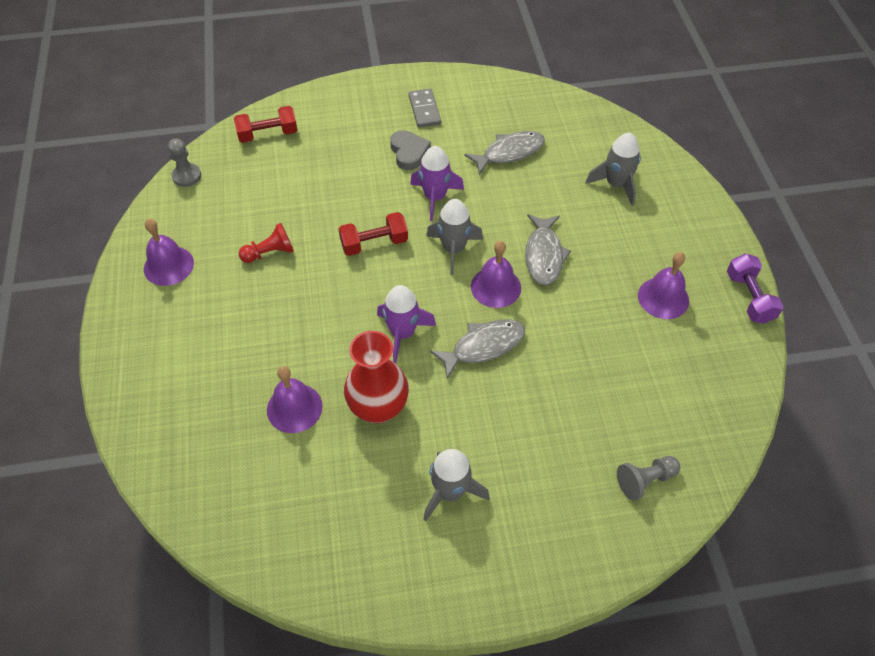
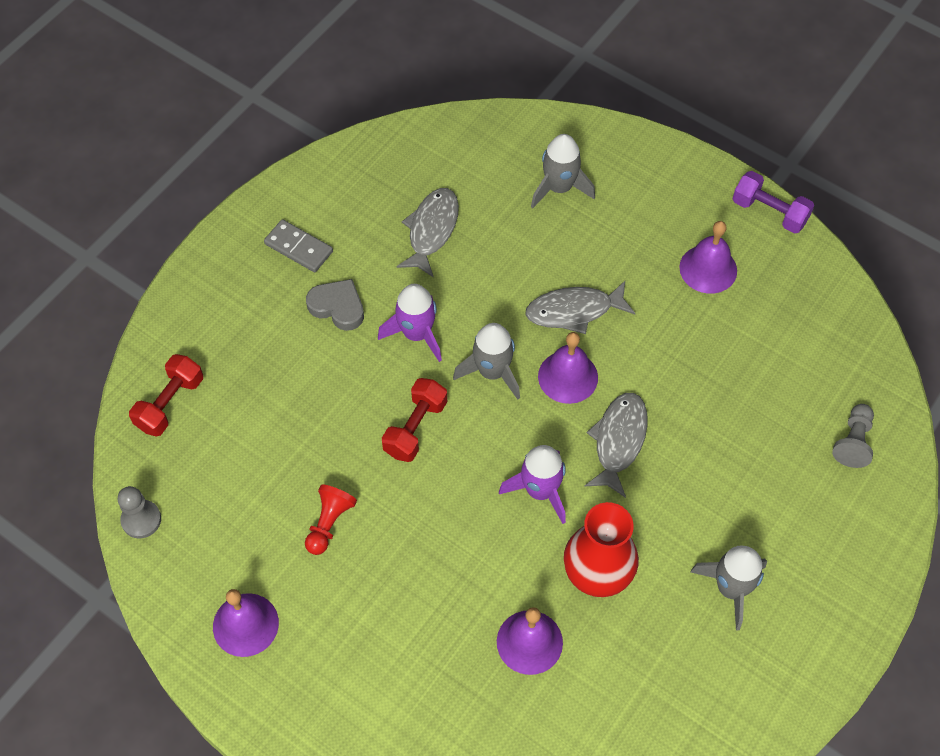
camera: 45 degrees left, 5 degrees up
(544, 255) = (574, 311): grey fish -> grey fish turned 120 degrees clockwise

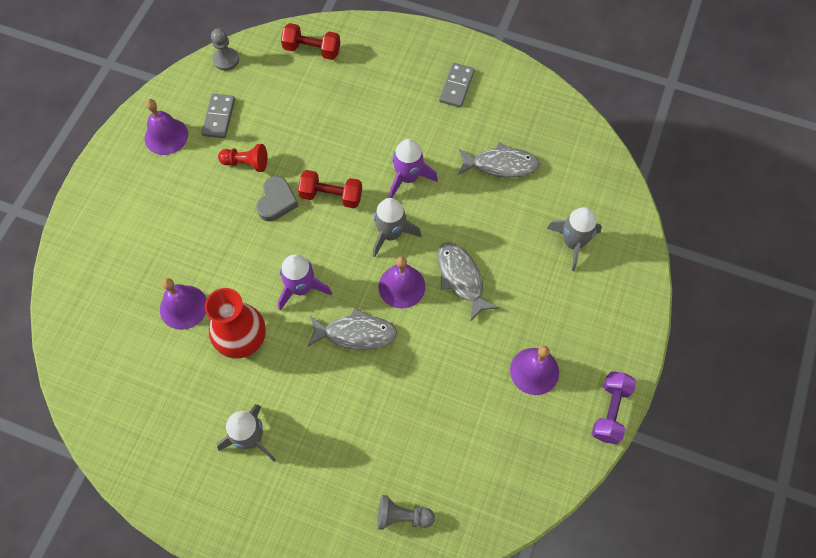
camera: 75 degrees right, 5 degrees up
(239, 546) = (219, 117): none -> grey domino
(337, 307) = (415, 123): grey heart -> grey heart (276, 201)

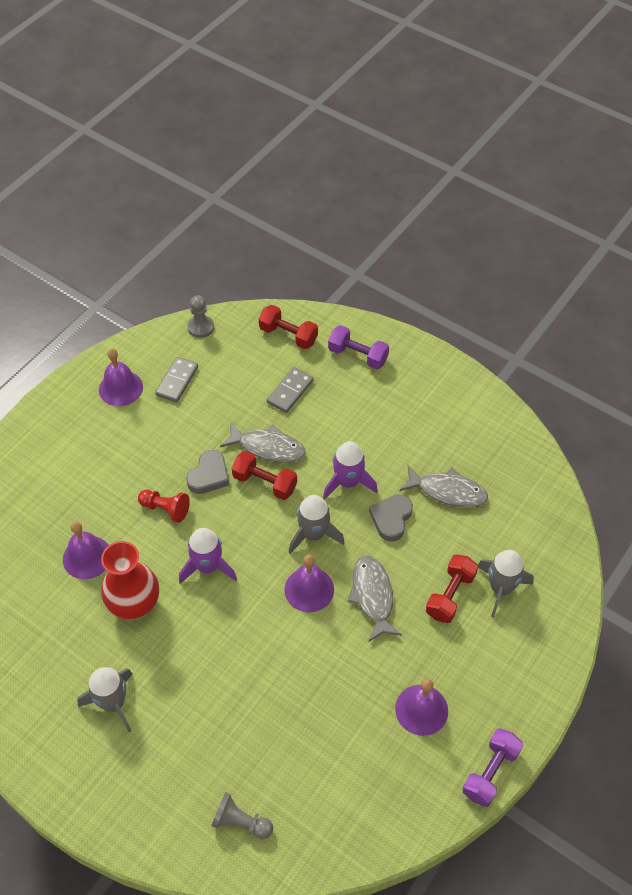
camera: 15 degrees right, 10 degrees down
(246, 163) = (190, 431): red pawn -> red pawn (165, 509)
(356, 333) = (248, 625): grey fish -> grey fish (268, 447)
(383, 55) = (358, 355): none -> purple dumbbell
(456, 86) = (424, 402): grey domino -> grey domino (290, 391)
(457, 202) = (391, 519): none -> grey heart
(530, 260) = (450, 595): none -> red dumbbell

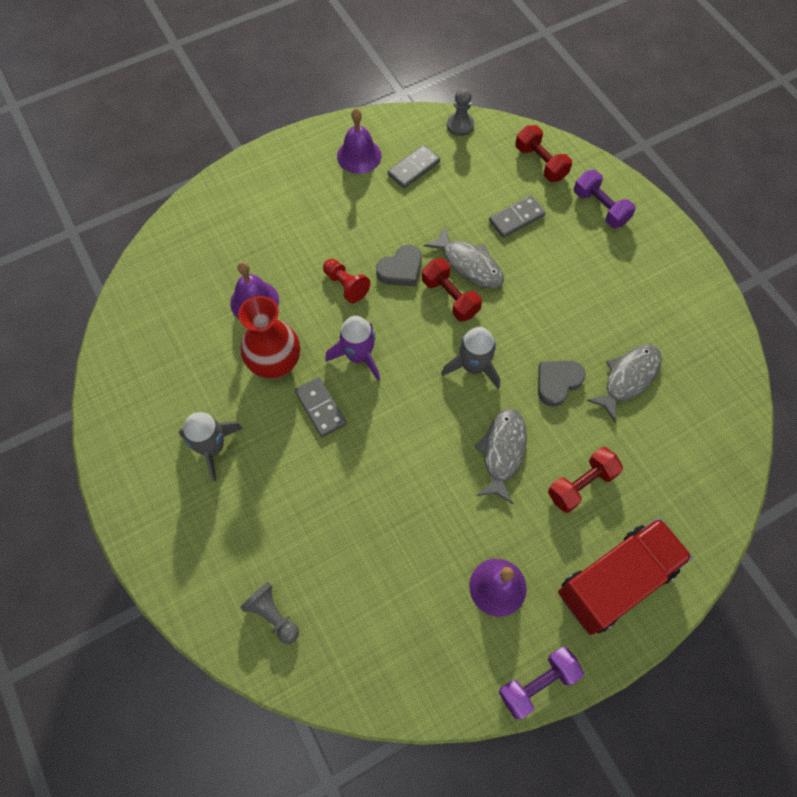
camera: 25 degrees right, 10 degrees up
(195, 626) = (320, 408): none -> grey domino
(309, 589) = (443, 418): purple bell -> none
(348, 482) = (531, 329): purple rocket -> none
(447, 491) = (628, 378): grey fish -> grey fish turned 90 degrees counterclockwise
(500, 588) = (637, 500): grey rocket -> none
(514, 661) = (615, 581): none -> red truck

